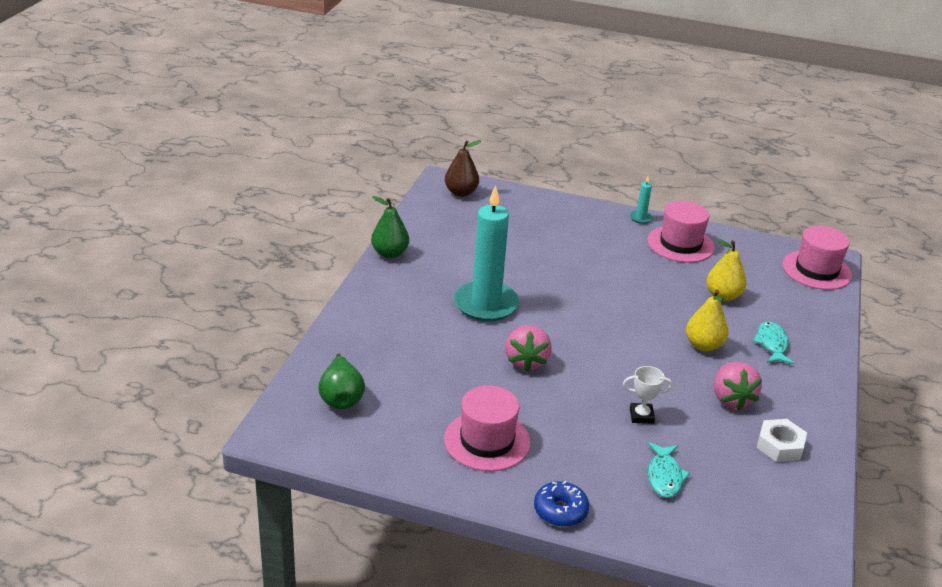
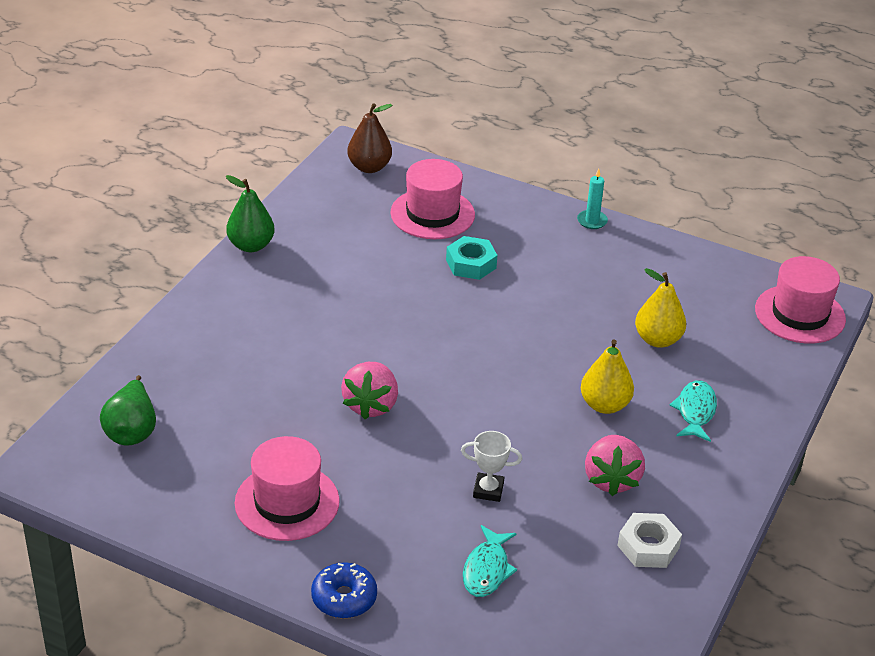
camera: 10 degrees right, 5 degrees up
(486, 304) = (347, 325): turquoise candle -> none
(563, 254) = (471, 264): none -> turquoise nut
(680, 244) = (630, 262): pink hat -> pink hat (432, 214)

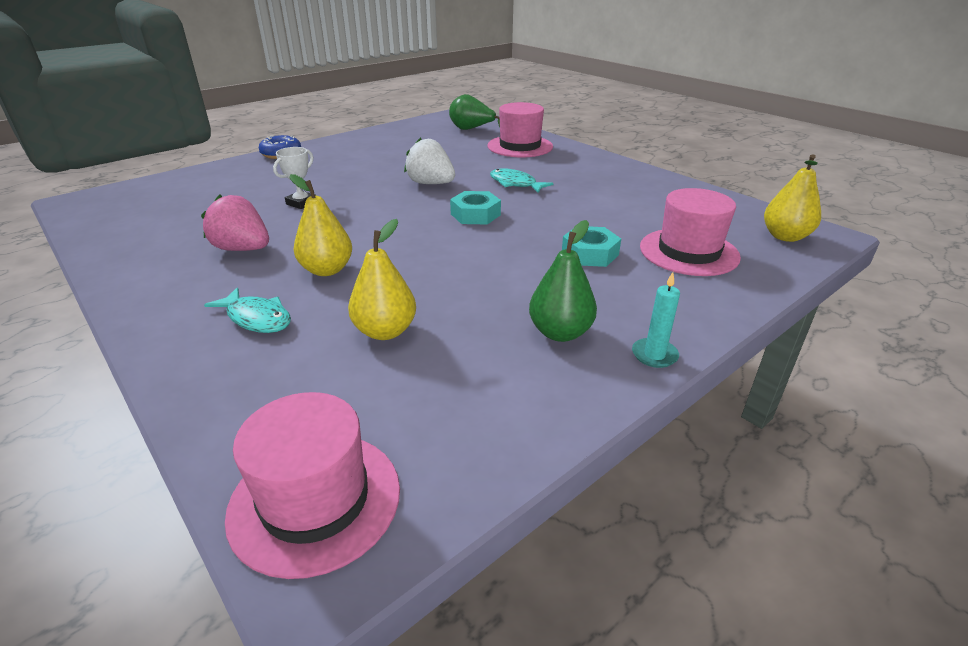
camera: 115 degrees right, 5 degrees down
(251, 245) = (652, 175): green pear -> green pear (560, 332)
(287, 502) = (371, 152): pink hat -> pink hat (520, 146)
(369, 167) = (785, 236): brown pear -> yellow pear
(371, 405) = (431, 183): pink strawberry -> white strawberry
(434, 348) = (475, 214): none -> turquoise nut
(487, 570) = (238, 189): turquoise fish -> turquoise fish (515, 184)
(648, 546) = (160, 245): white nut -> none

